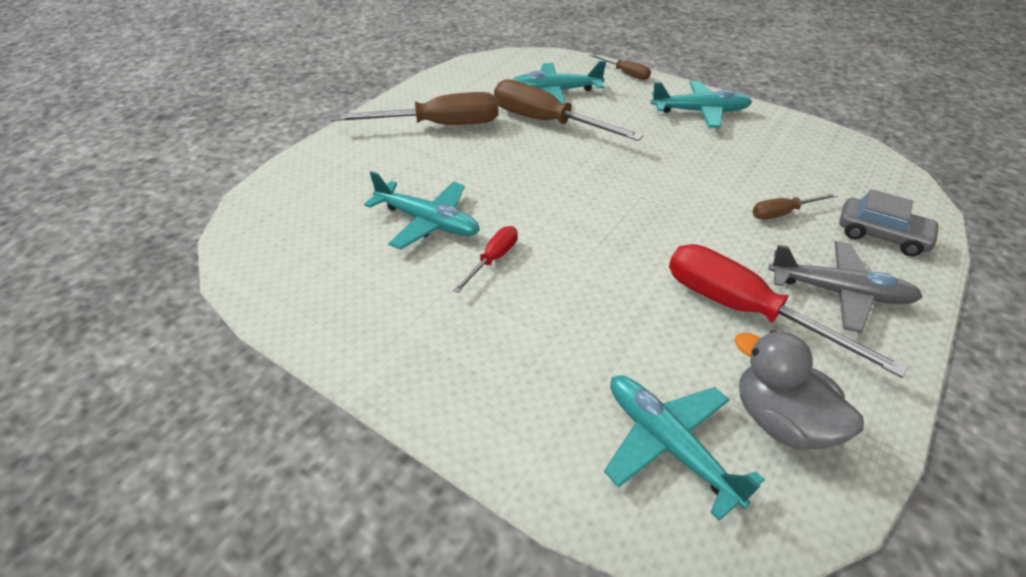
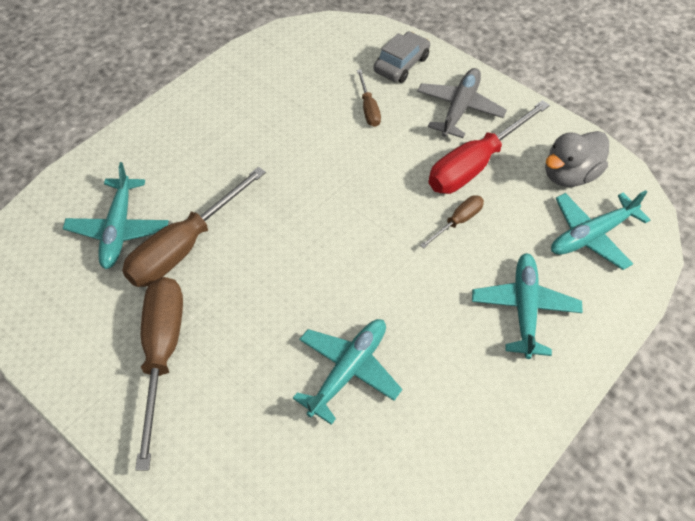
camera: 85 degrees left, 10 degrees up
(493, 259) = (408, 318): red screwdriver -> none
(625, 73) = (99, 157): brown screwdriver -> brown screwdriver (458, 221)
(699, 112) = (200, 117): turquoise plane -> turquoise plane (524, 309)

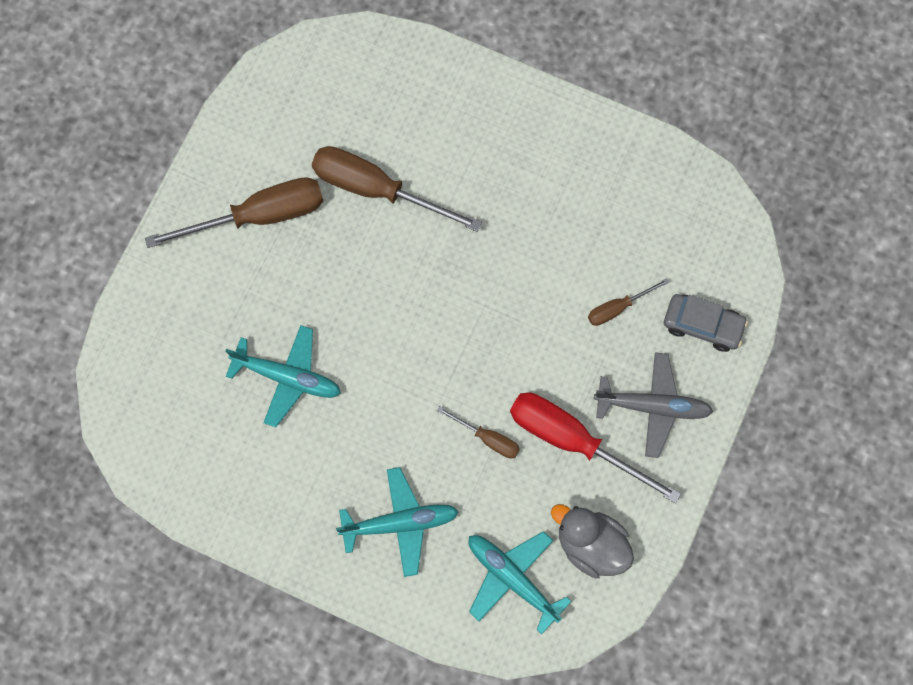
camera: 75 degrees right, 20 degrees up
(118, 229) = (378, 123): turquoise plane -> none

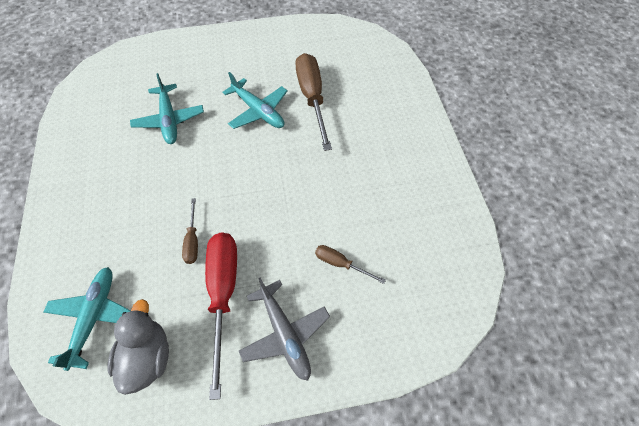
camera: 55 degrees right, 15 degrees down
(259, 216) = (256, 61): brown screwdriver -> none
(399, 523) = (103, 225): turquoise plane -> turquoise plane (258, 111)
(703, 325) = (372, 330): grey car -> none

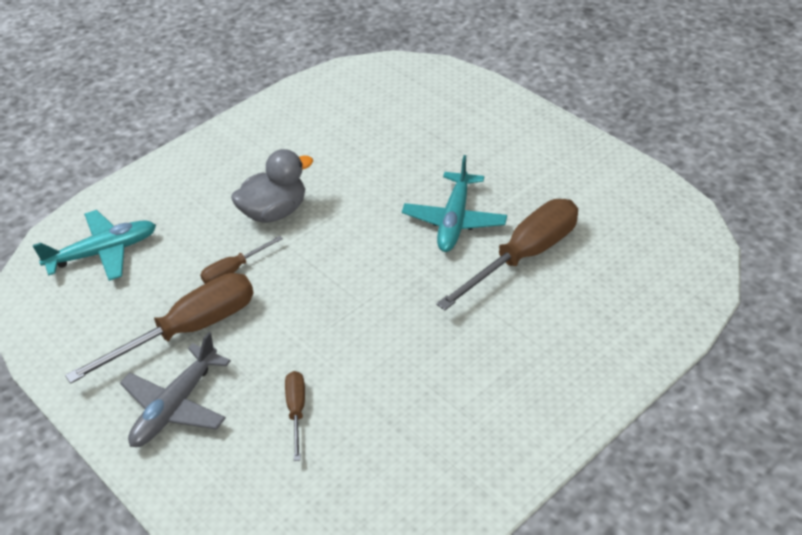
camera: 60 degrees right, 15 degrees down
(147, 357) = (87, 314): grey duck -> grey duck (274, 212)
(169, 119) = (372, 159): turquoise plane -> none
(223, 294) = (188, 330): red screwdriver -> brown screwdriver

